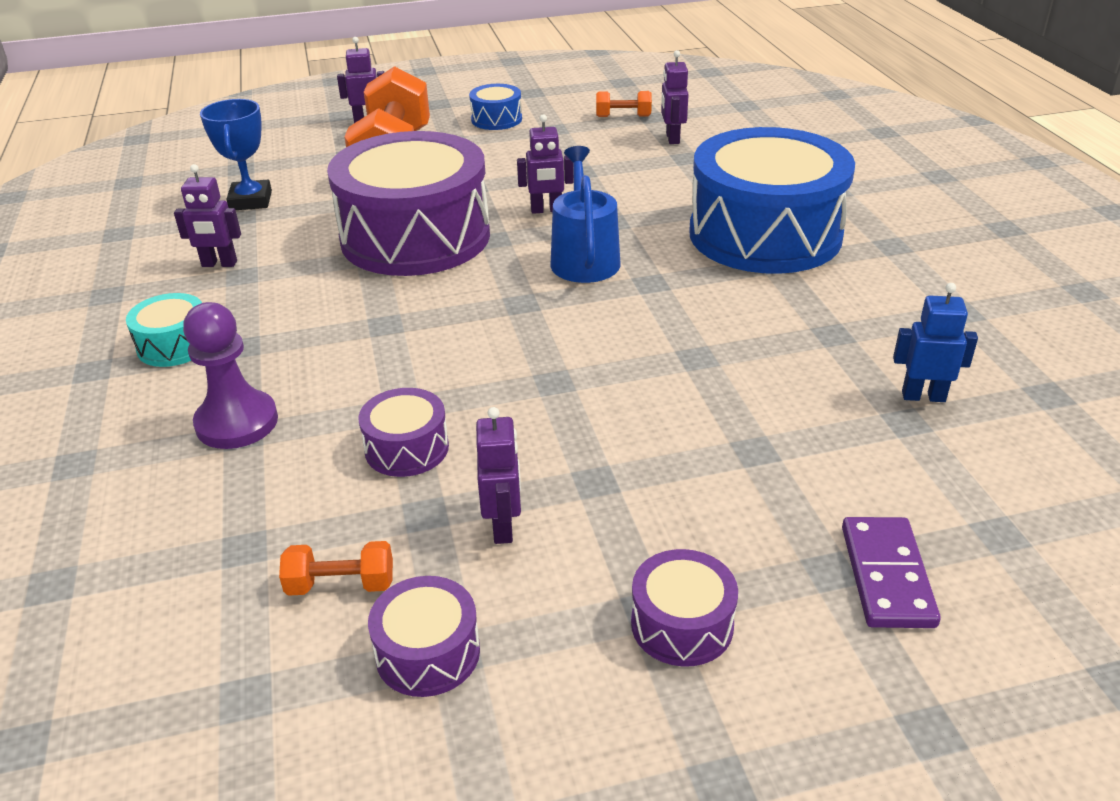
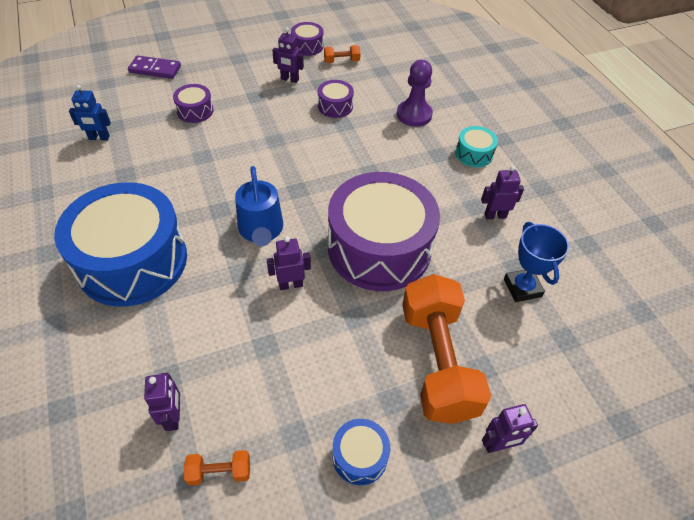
camera: 170 degrees right, 15 degrees up
(503, 527) = (289, 79): purple robot -> purple robot turned 60 degrees counterclockwise
(682, 624) = (228, 55): purple drum -> purple drum (195, 111)
(886, 576) = (155, 69): purple domino -> purple domino turned 75 degrees counterclockwise

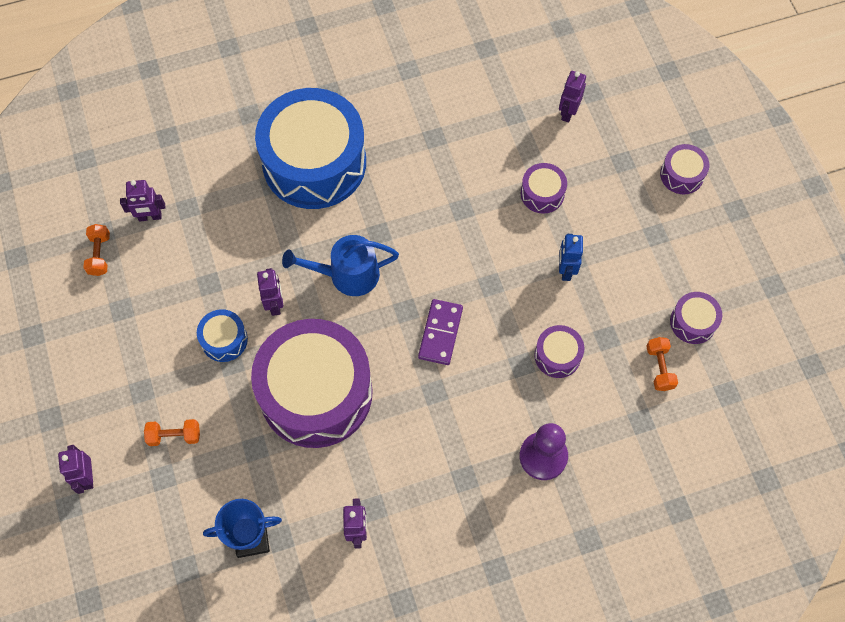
camera: 95 degrees right, 15 degrees up
(99, 138) = (491, 103): blue robot -> blue robot (565, 270)
(155, 69) = (623, 140): purple domino -> purple domino (440, 333)
(191, 45) = (682, 175): none -> purple drum
(289, 79) = (612, 299): purple robot -> purple robot (568, 112)
(360, 456) = (95, 360): blue drum -> blue drum (224, 340)
(437, 361) = (174, 436): orange dumbbell -> orange dumbbell, size x0.40
(474, 154) = (465, 524): turquoise drum -> none

